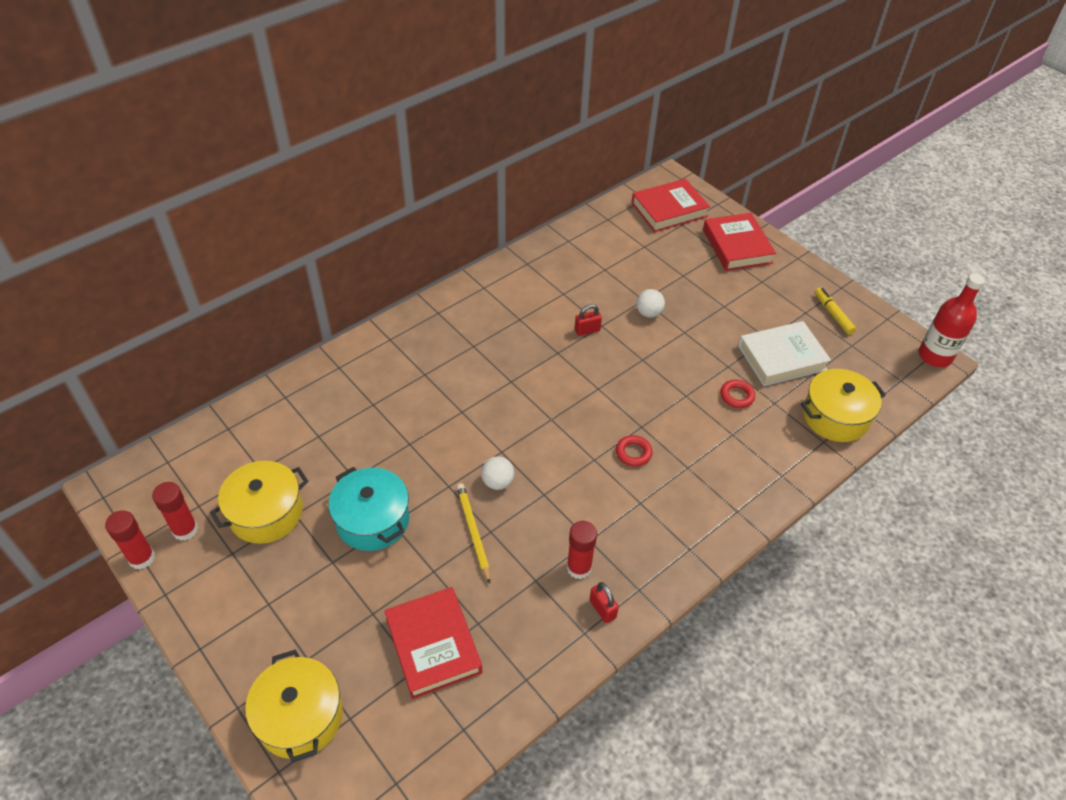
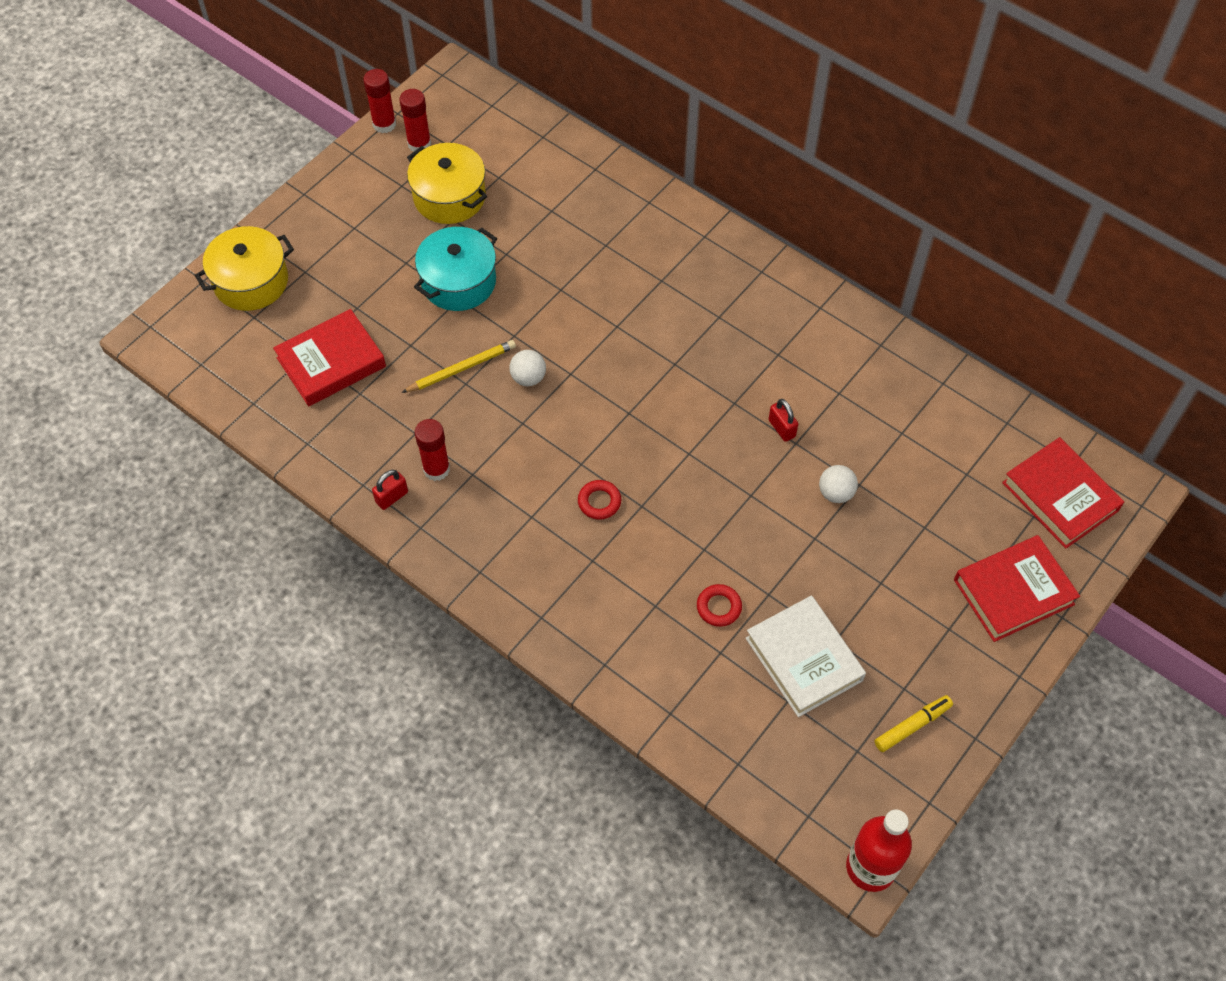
camera: 80 degrees right, 10 degrees up
(835, 417) = (716, 727): yellow pot -> none

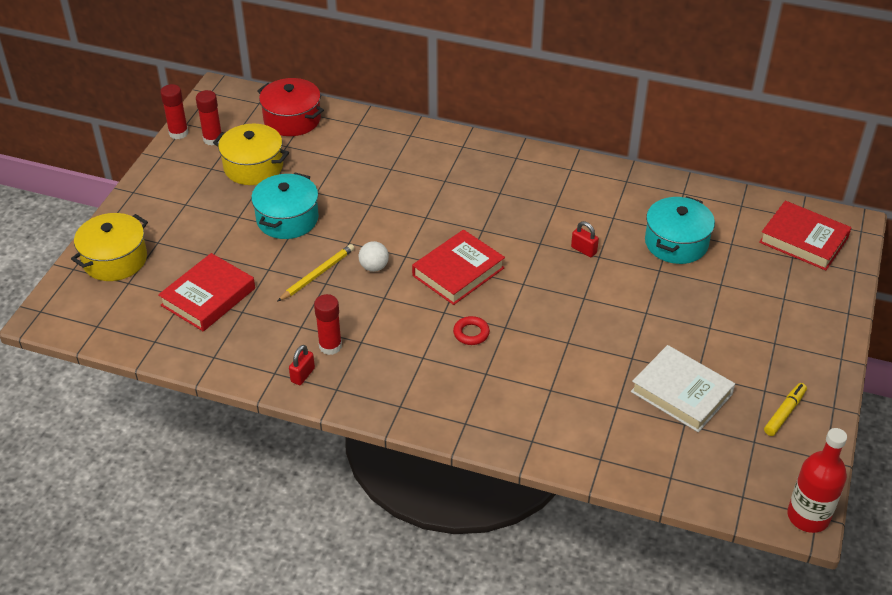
camera: 20 degrees left, 15 degrees down
(520, 140) = (292, 119): none -> red pot
(719, 607) = (599, 377): red ring -> none
(835, 493) = (645, 280): white ball -> none
(898, 452) = (676, 243): none -> turquoise pot
(1013, 592) = (806, 307): red book -> red book (458, 272)

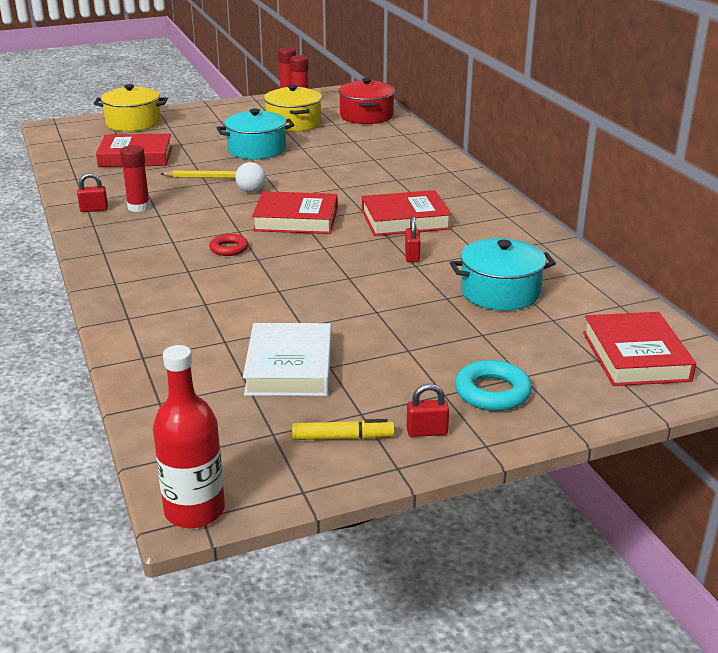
camera: 50 degrees right, 15 degrees down
(522, 219) = (405, 220): none -> red book
(790, 322) = (492, 392): none -> turquoise ring
(808, 374) = (427, 432): none -> red padlock

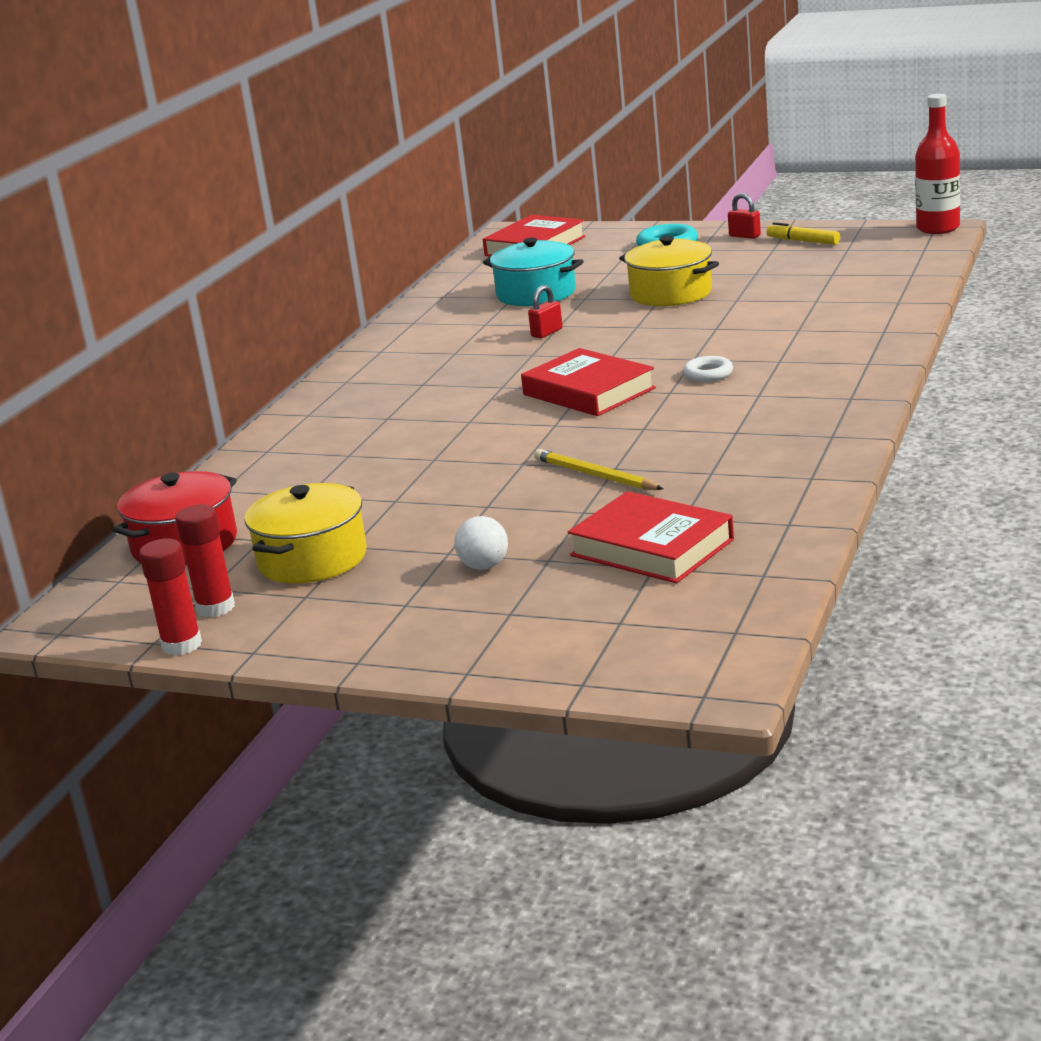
camera: 135 degrees left, 5 degrees down
(94, 209) = (810, 459): red padlock -> none
(133, 123) = (557, 646): yellow pot -> yellow pot (671, 293)
(139, 207) = (748, 449): red glue stick -> none
(229, 249) = (708, 374): red ring -> white ring
(251, 191) = (578, 441): white ball -> white ball (484, 566)
(257, 150) = (460, 513): turquoise pot -> none
(289, 367) = (786, 277): white book -> none
(405, 220) = (481, 367): red book -> none

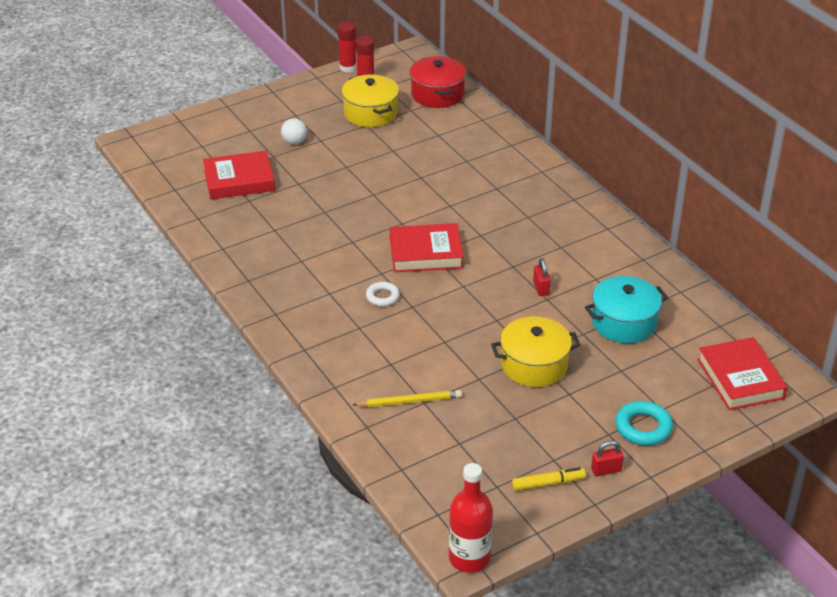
camera: 125 degrees right, 15 degrees up
(595, 475) = (326, 203): yellow pencil -> yellow pencil (409, 401)

